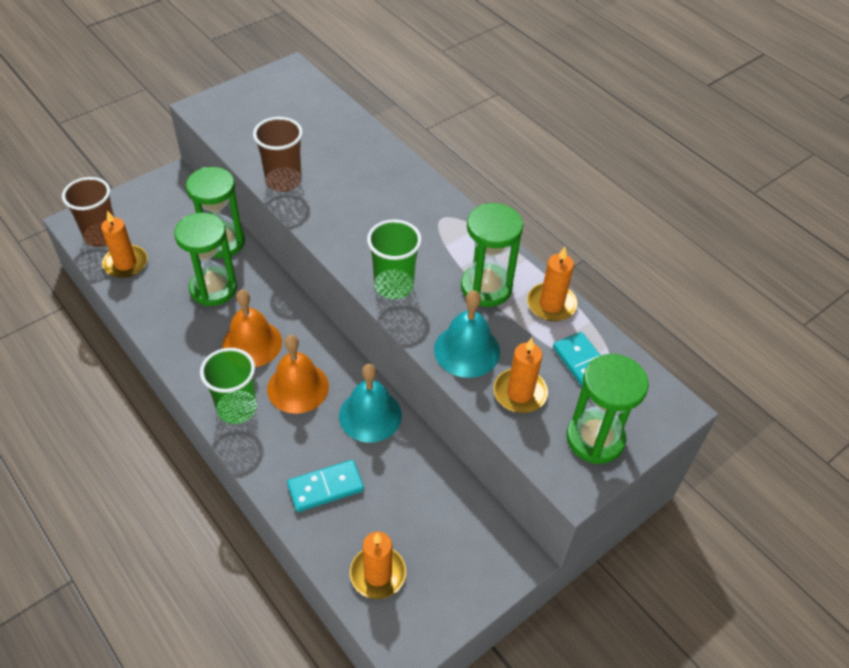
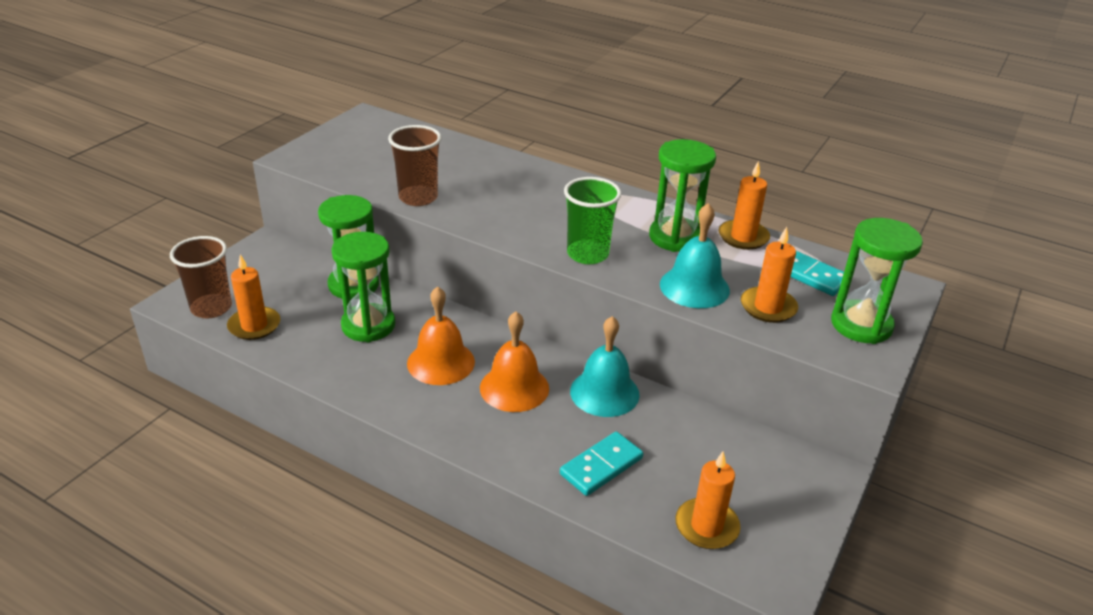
camera: 20 degrees left, 15 degrees down
(237, 408) = (461, 422): green cup -> none

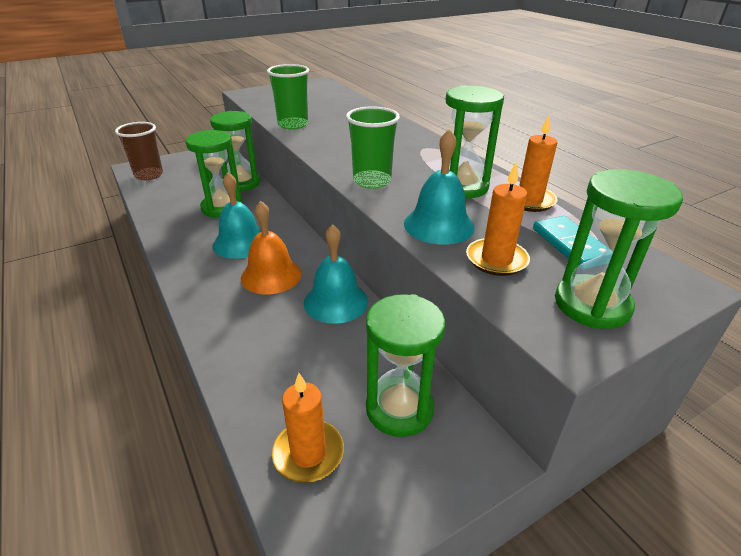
camera: 30 degrees right, 0 degrees up
(254, 326) = (158, 190): orange candle -> none
(418, 197) = (293, 125): brown cup -> green cup
(441, 362) = (240, 243): orange bell -> turquoise bell
(601, 466) = (272, 358): turquoise domino -> none
(742, 465) = (399, 408): none -> green hourglass

